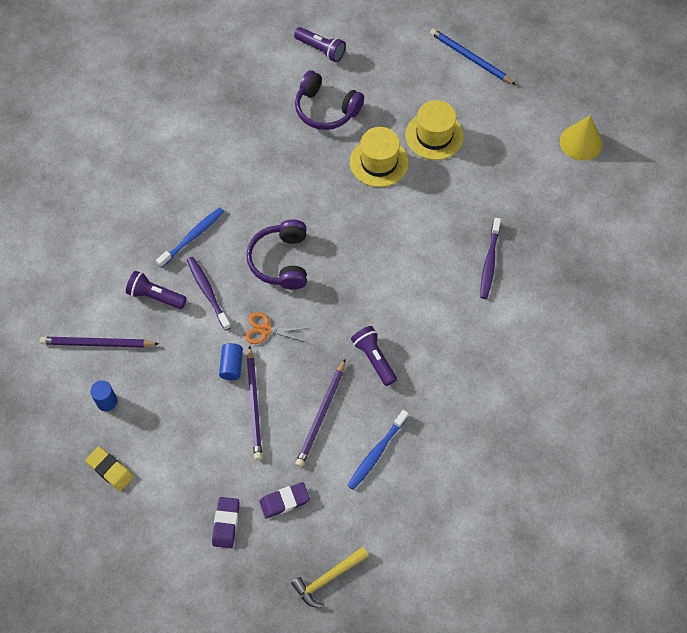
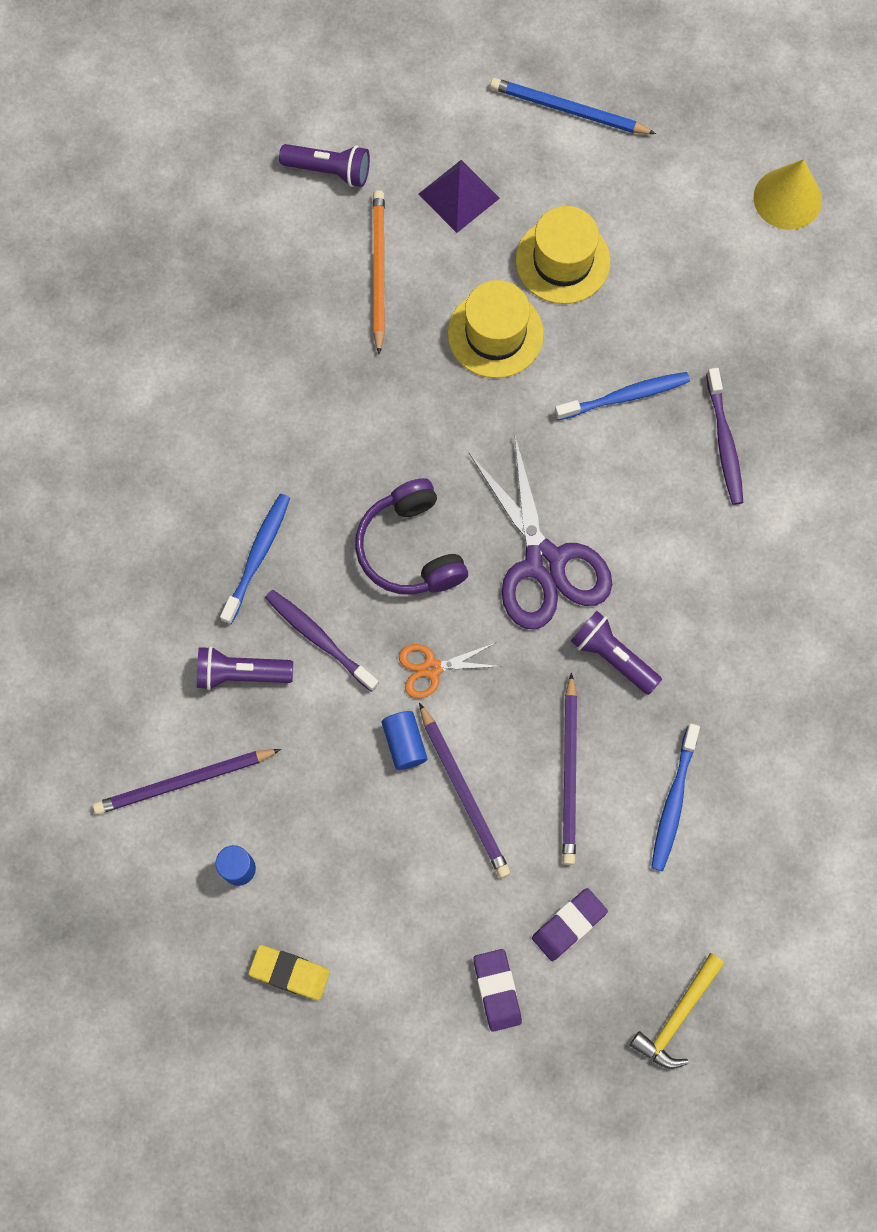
camera: 20 degrees left, 10 degrees up
(326, 109) = (378, 271): purple headphones -> orange pencil
(355, 294) = (544, 563): none -> purple scissors
(388, 84) = (459, 196): none -> purple pyramid
(440, 219) = (624, 396): none -> blue toothbrush

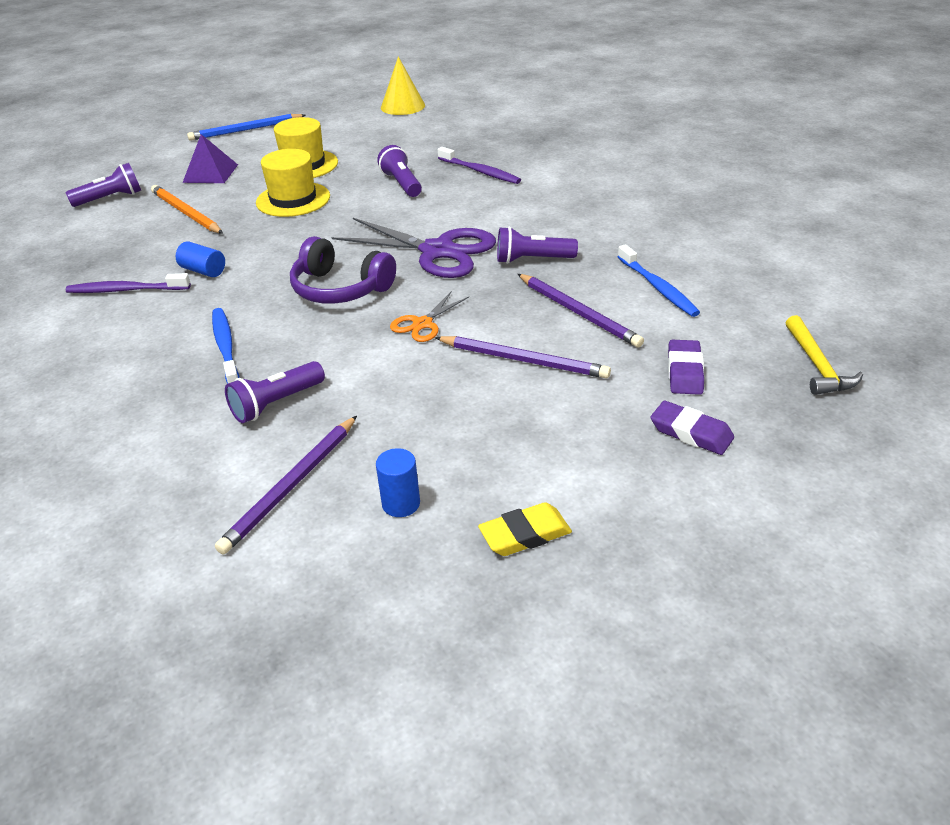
camera: 40 degrees left, 35 degrees down
(319, 639) = (321, 355): purple toothbrush -> purple toothbrush (126, 290)
(404, 743) = (449, 364): blue cylinder -> blue cylinder (203, 271)
(624, 396) = (402, 184): blue toothbrush -> purple flashlight

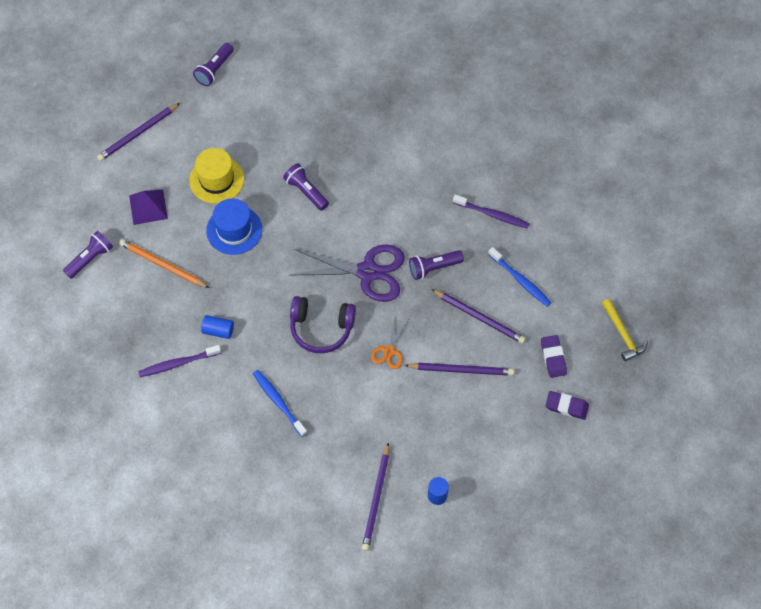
camera: 20 degrees left, 25 degrees up
(246, 130) = (138, 133): blue pencil -> purple pencil
(276, 403) = (336, 442): purple flashlight -> purple flashlight (214, 69)
(293, 199) = (234, 230): yellow hat -> blue hat
(402, 106) = (253, 67): yellow cone -> none
(480, 171) = (358, 162): purple toothbrush -> purple toothbrush (492, 214)
(525, 534) = (504, 498): yellow eraser -> none

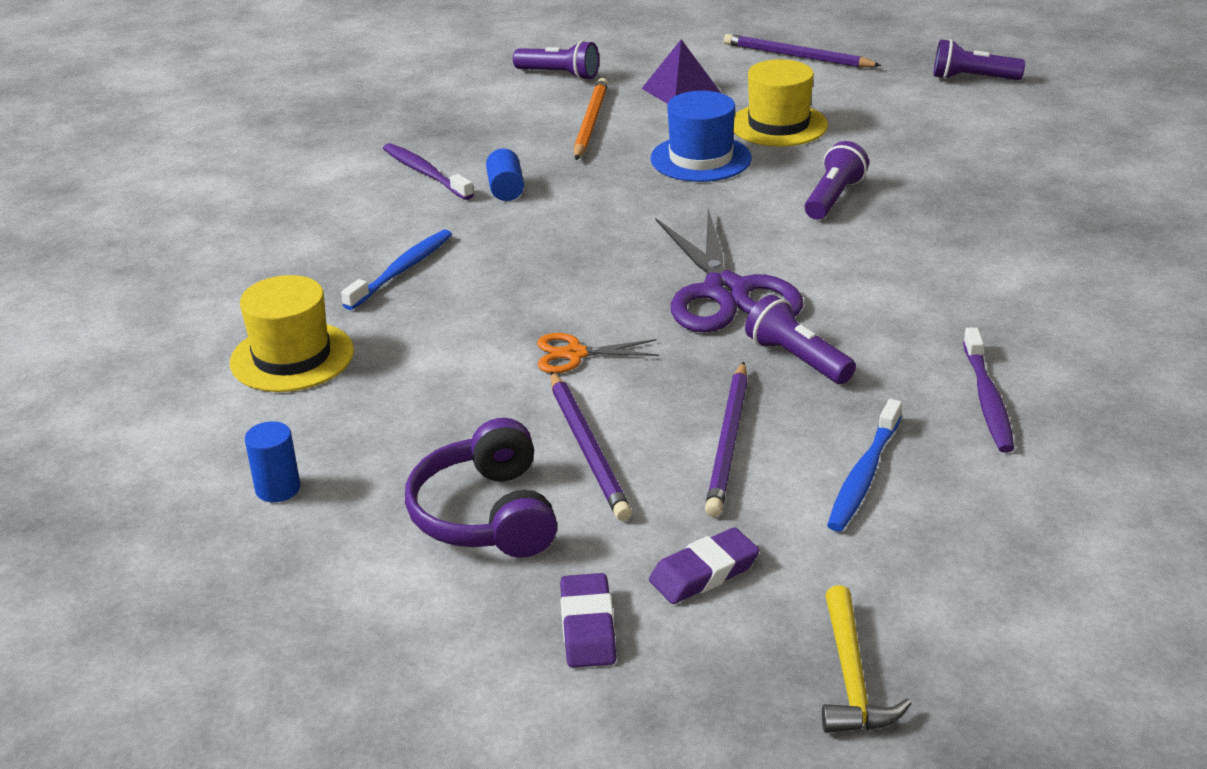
camera: 70 degrees right, 30 degrees down
(321, 328) = (574, 275): purple headphones -> purple headphones (486, 514)
(336, 469) = (292, 357): none -> yellow hat
(376, 498) = (245, 416): purple pencil -> none
(623, 334) = (851, 678): yellow hammer -> yellow hammer turned 45 degrees counterclockwise

